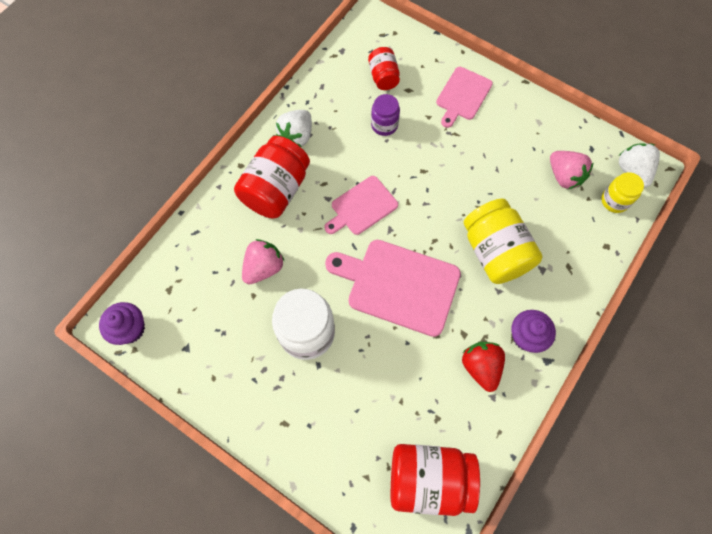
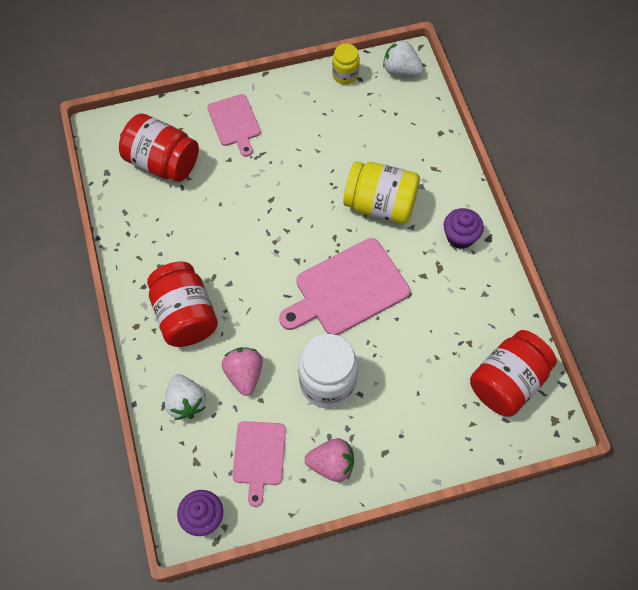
camera: 50 degrees left, 5 degrees down
(297, 136) = (151, 264): white strawberry -> white strawberry (186, 402)
(361, 207) = (260, 265): pink cutting board -> pink cutting board (259, 457)
(383, 77) = (162, 162): red jar -> red jar, size x1.81
(384, 125) = (205, 195): purple jar -> none
(481, 367) = (457, 284): red strawberry -> none
(564, 176) = (364, 113): pink strawberry -> pink strawberry (331, 464)
(614, 201) = (412, 99): yellow jar -> yellow jar (345, 75)

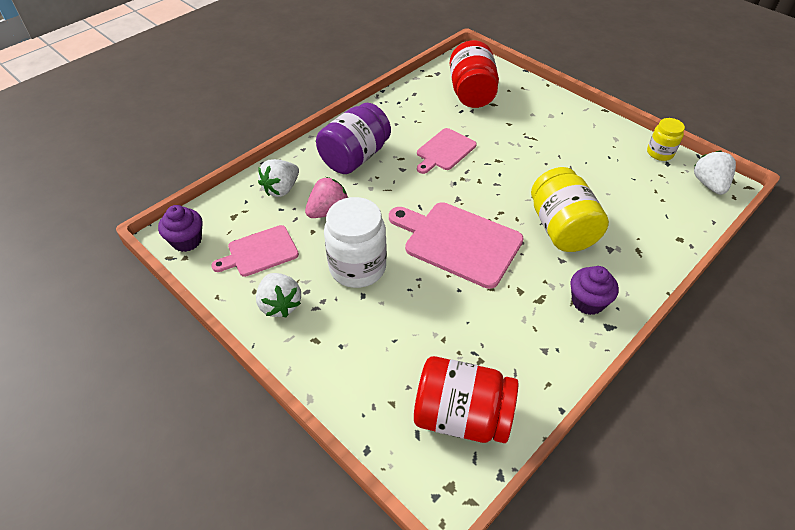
camera: 60 degrees right, 15 degrees down
(185, 315) = (355, 157): red jar -> purple jar
(235, 123) = (543, 113): pink cutting board -> pink cutting board (444, 151)
(331, 464) = (280, 304): pink strawberry -> white strawberry

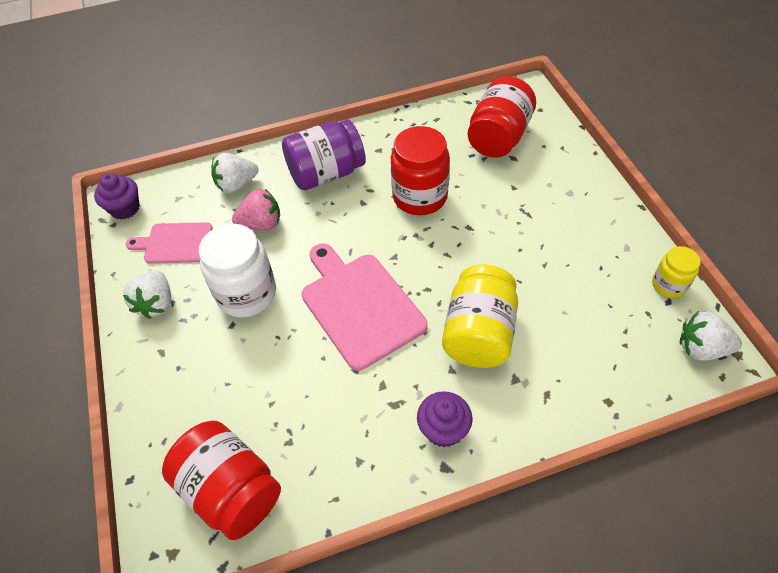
camera: 30 degrees right, 5 degrees up
(444, 151) = (420, 197): pink cutting board -> red jar
(709, 184) = (701, 348): white strawberry -> white strawberry turned 105 degrees counterclockwise

